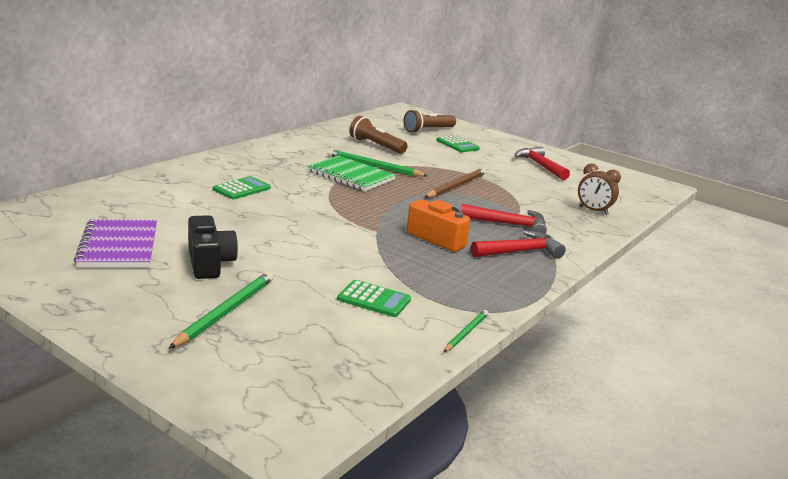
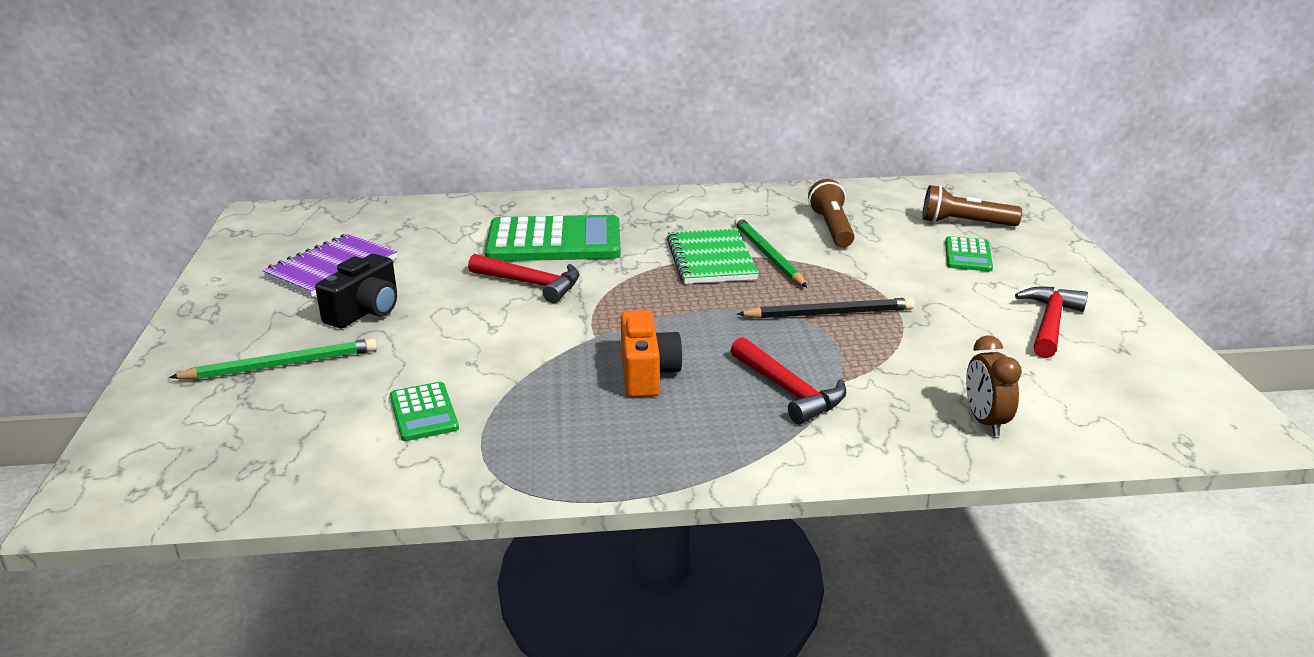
camera: 50 degrees right, 5 degrees up
(242, 189) = (554, 241): green calculator -> green calculator, size x2.05
(456, 186) = (829, 313): brown pencil -> black pencil
(466, 333) = (431, 494): green pencil -> none
(520, 251) = (720, 432): red hammer -> red hammer (531, 284)

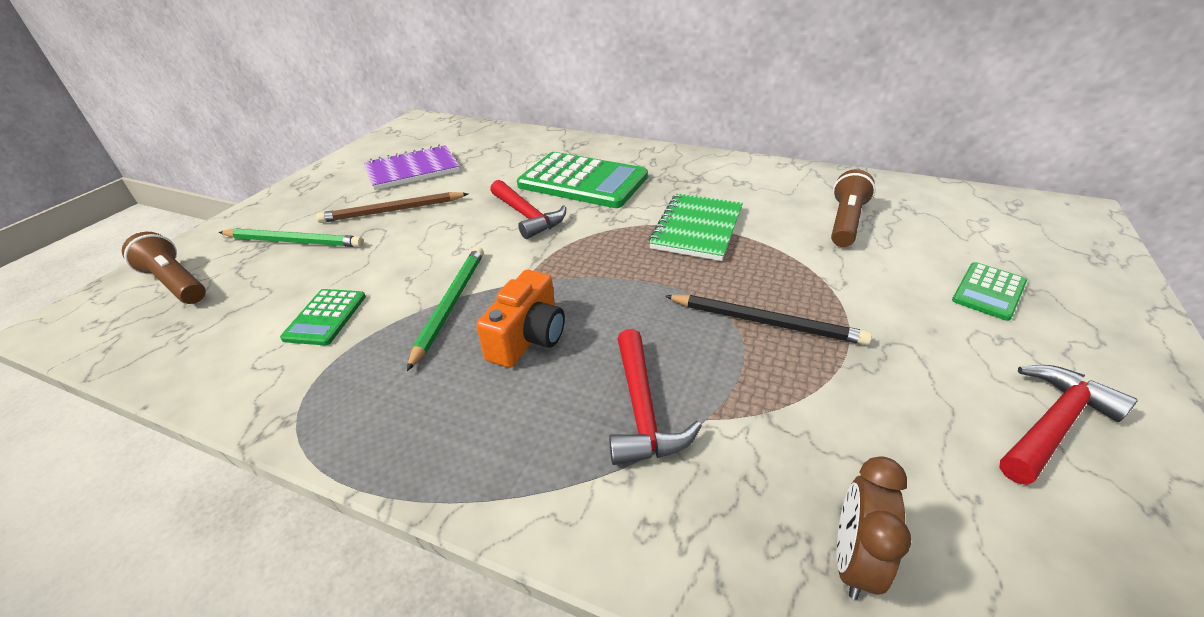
camera: 30 degrees right, 10 degrees up
(365, 311) = (392, 211): black camera -> brown pencil
(767, 255) = (755, 237): green pencil -> green pencil (450, 305)
(964, 223) = (1009, 250): brown flashlight -> brown flashlight (176, 283)

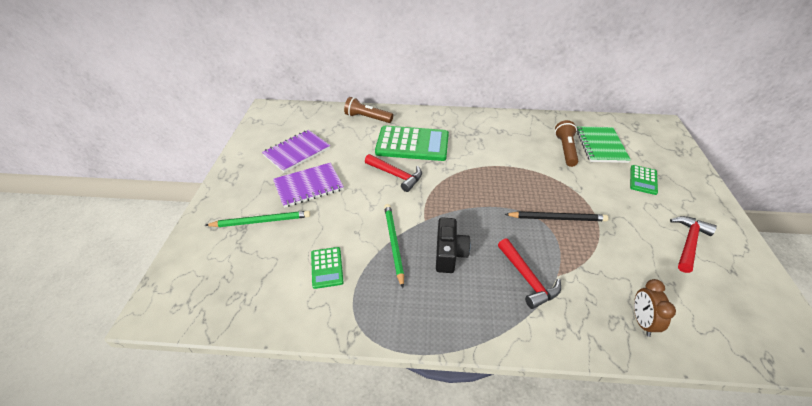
camera: 20 degrees left, 5 degrees up
(176, 283) = (206, 267): brown flashlight -> brown flashlight (367, 118)
(392, 211) = (308, 186): brown pencil -> purple notebook
(528, 337) = (449, 253): orange camera -> black camera
(697, 228) = (495, 167): green notebook -> green notebook (600, 146)

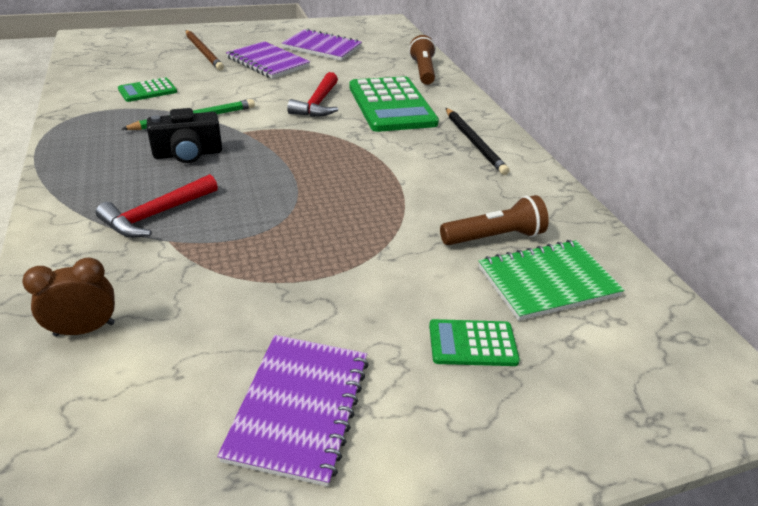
camera: 65 degrees right, 5 degrees down
(261, 221) = (203, 52): green pencil -> brown pencil
(557, 218) = (295, 235): black pencil -> black pencil (474, 142)
(688, 242) = (299, 408): red hammer -> purple notebook

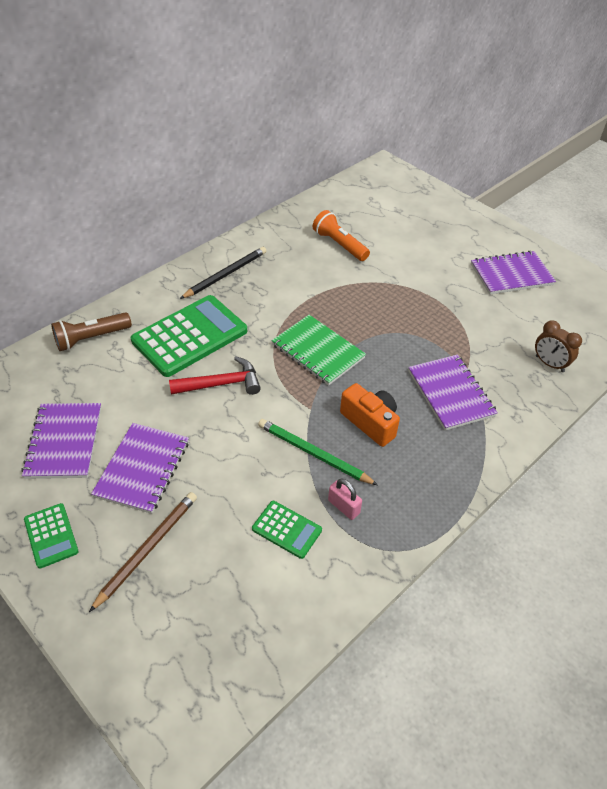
camera: 115 degrees left, 10 degrees up
(130, 115) = (343, 507): none -> pink padlock
(156, 215) = (450, 393): red hammer -> purple notebook
(188, 154) = (370, 422): black camera -> orange camera
(472, 343) = (428, 237): green calculator -> green calculator (51, 535)
(494, 237) = (339, 244): brown flashlight -> orange flashlight
(547, 281) = (362, 221): green notebook -> green notebook (318, 351)

